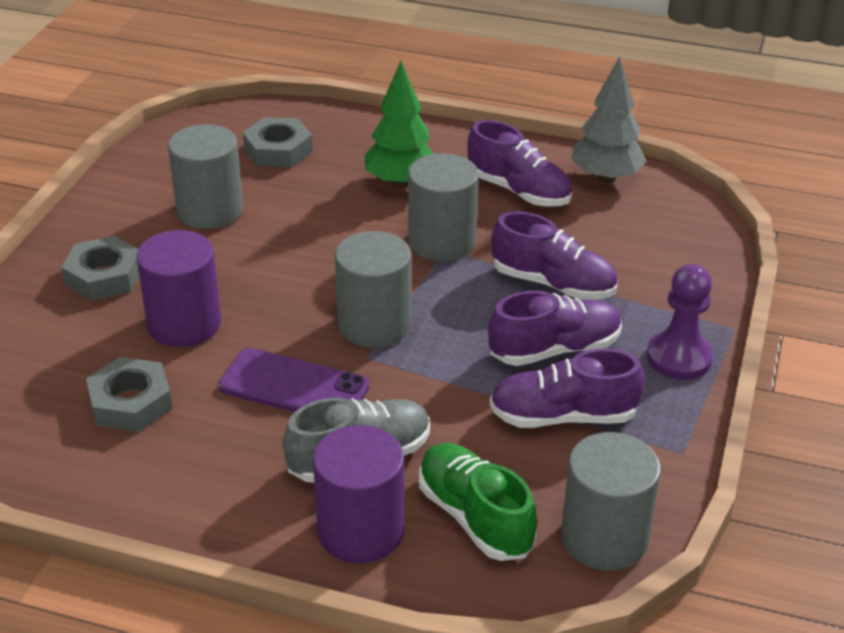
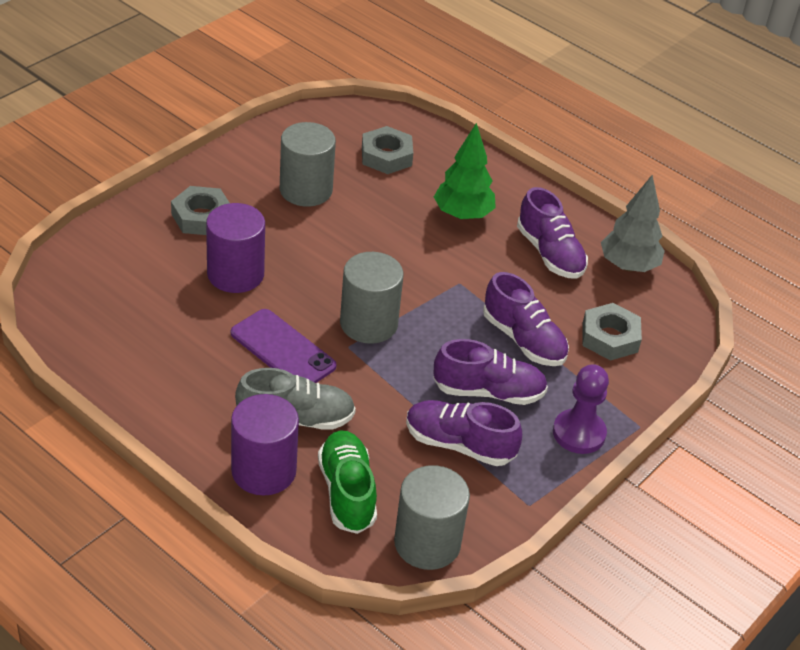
camera: 20 degrees right, 5 degrees up
(131, 402) = (166, 320): grey nut -> grey nut (610, 337)
(442, 242) = (461, 275): grey cylinder -> none

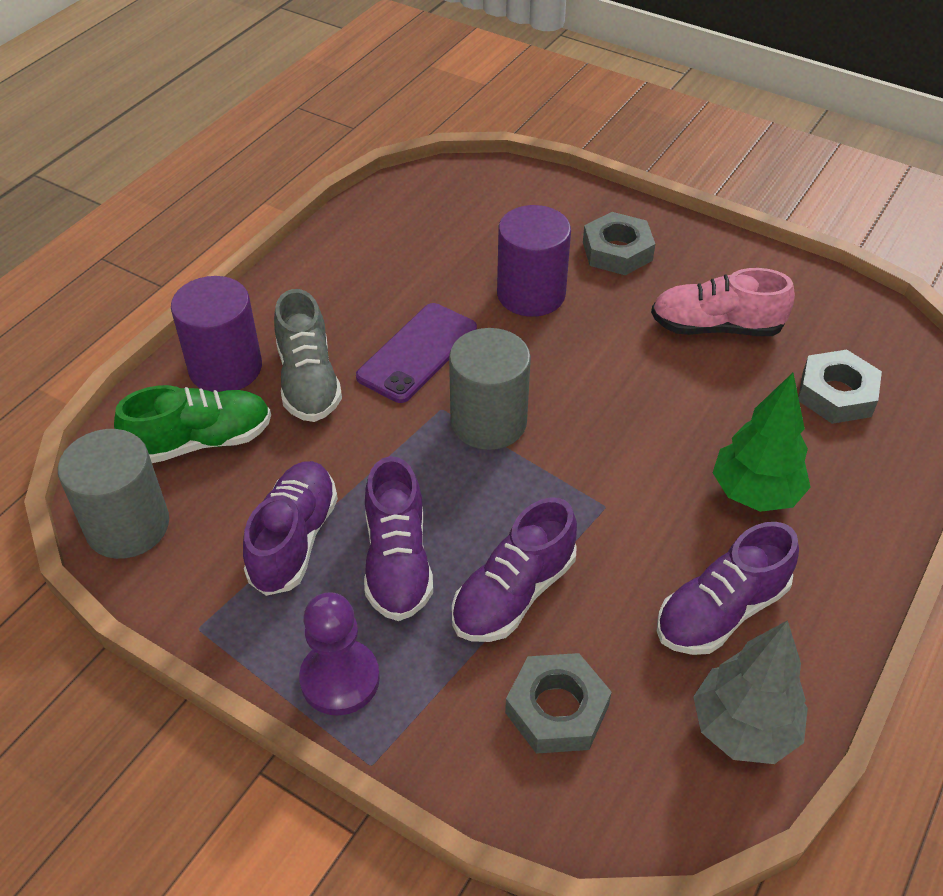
camera: 85 degrees right, 5 degrees up
(306, 190) = (716, 327): grey cylinder -> pink shoe

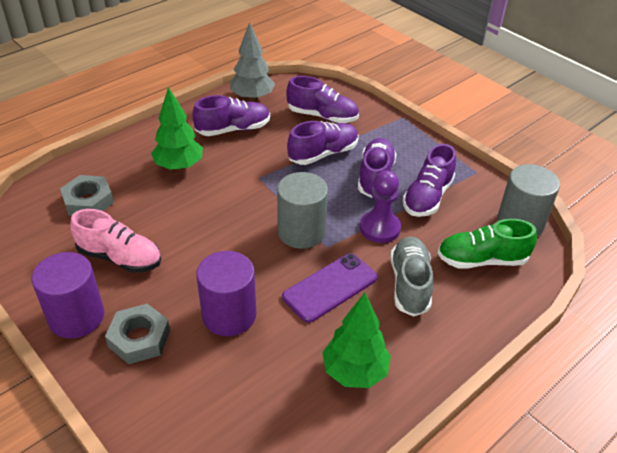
camera: 165 degrees left, 5 degrees down
(225, 368) = (468, 308): purple cylinder -> purple cylinder (76, 317)
(340, 679) = (411, 142): purple pawn -> purple pawn (380, 228)
(360, 271) = (354, 372): none -> green tree
(557, 709) = (322, 116): grey nut -> purple shoe

